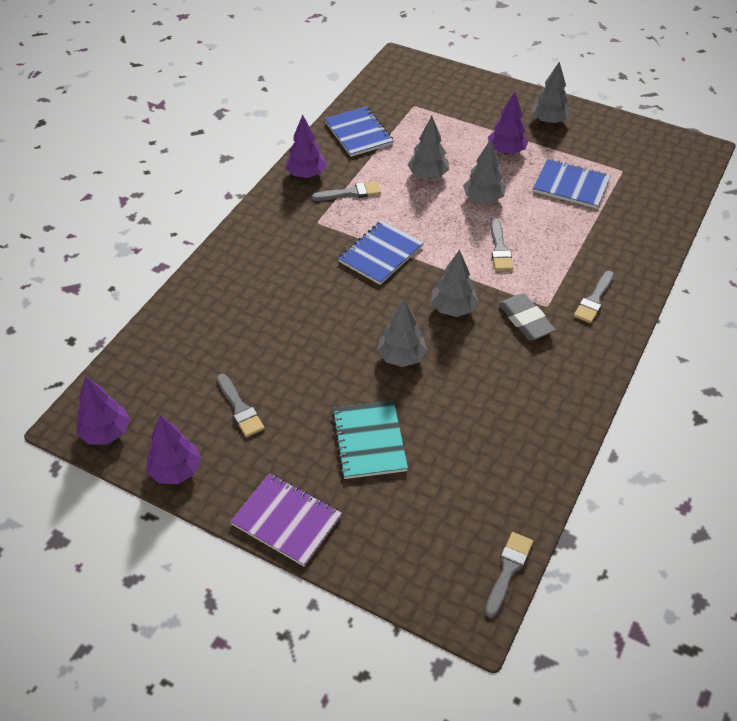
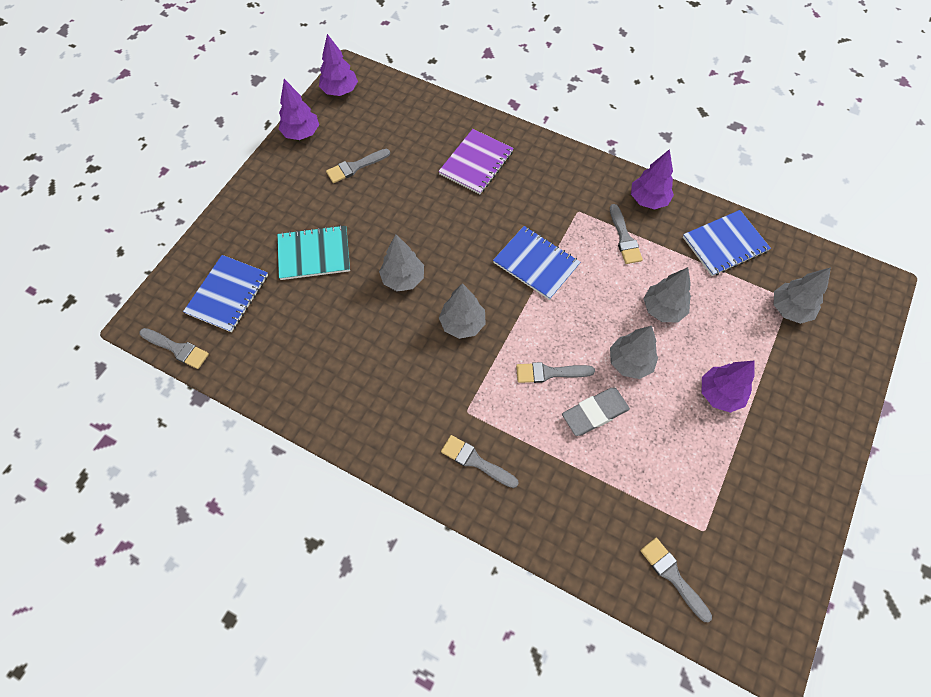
camera: 90 degrees right, 15 degrees up
(286, 520) = (248, 201): purple notebook -> purple notebook (476, 163)
(525, 320) = (447, 388): grey eraser -> grey eraser (595, 413)
(548, 121) = (791, 450): grey tree -> grey tree (789, 309)
(571, 185) = (665, 462): blue notebook -> blue notebook (228, 294)
(661, 189) = (672, 576): none -> grey brush

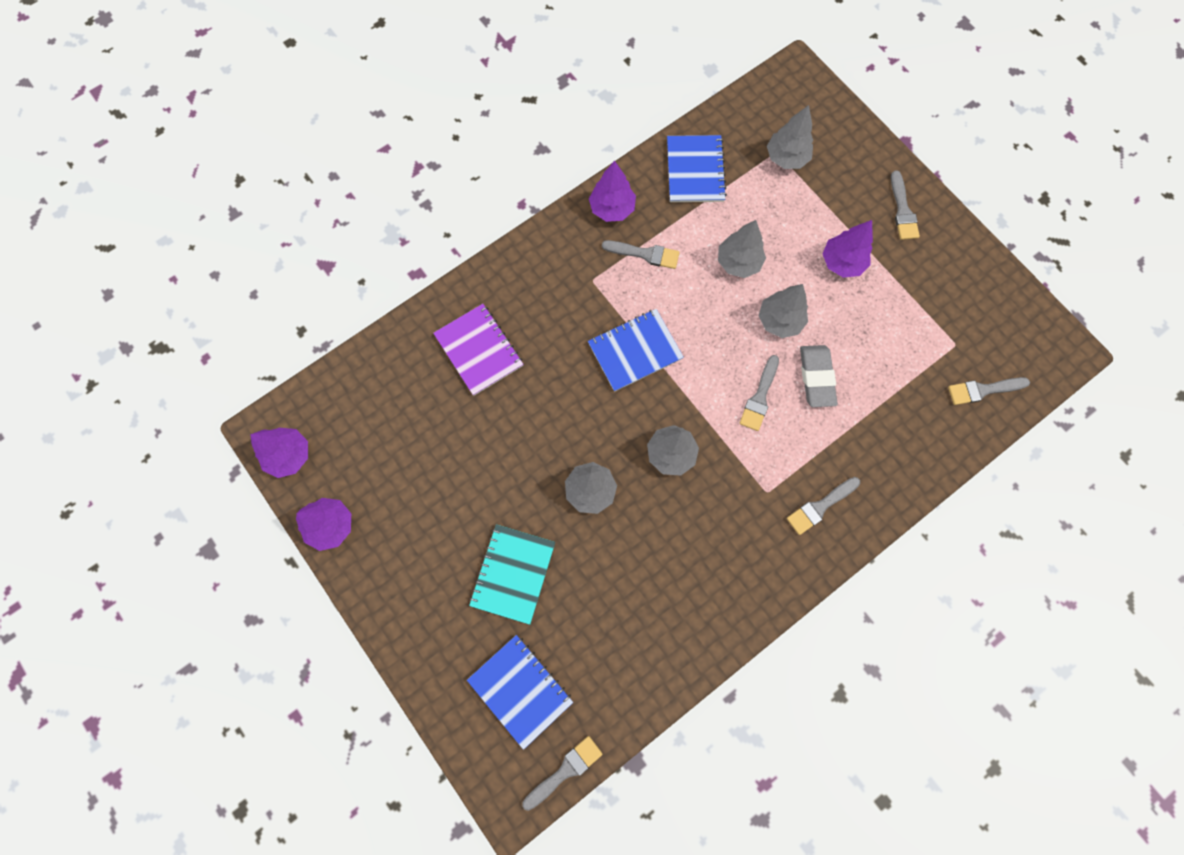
camera: 65 degrees left, 10 degrees up
(355, 167) = (415, 482): grey brush -> grey brush (902, 210)

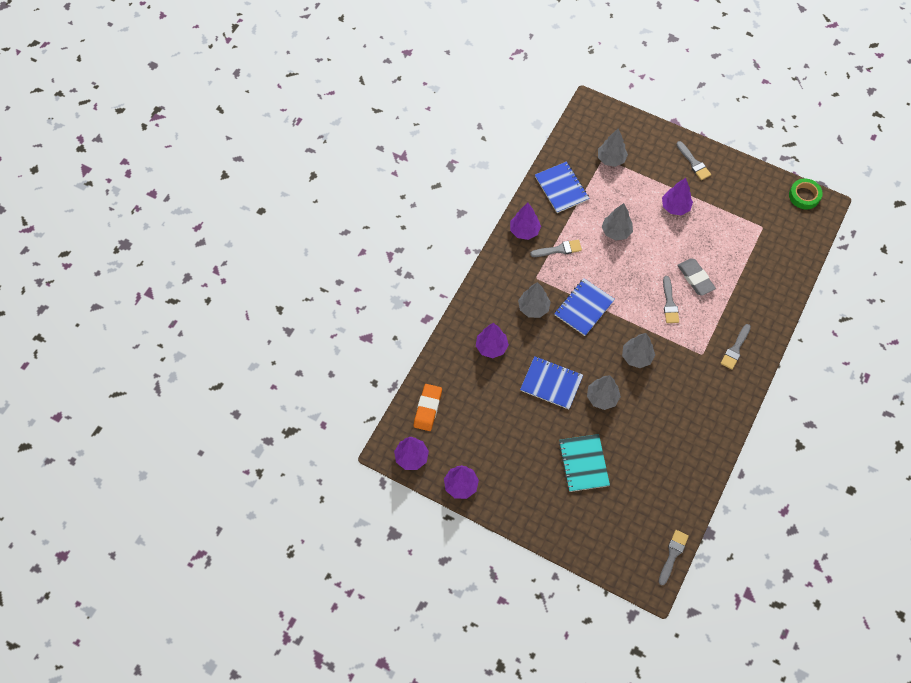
camera: 25 degrees left, 10 degrees down
(348, 398) = (428, 408): none -> orange eraser
(479, 350) = (491, 347): purple notebook -> purple tree
(520, 690) = (623, 524): blue notebook -> blue notebook (551, 383)
(779, 320) = (657, 255): grey tree -> grey tree (533, 308)
(983, 390) = (790, 246): grey brush -> none
(1043, 325) = (804, 196): none -> green tape

